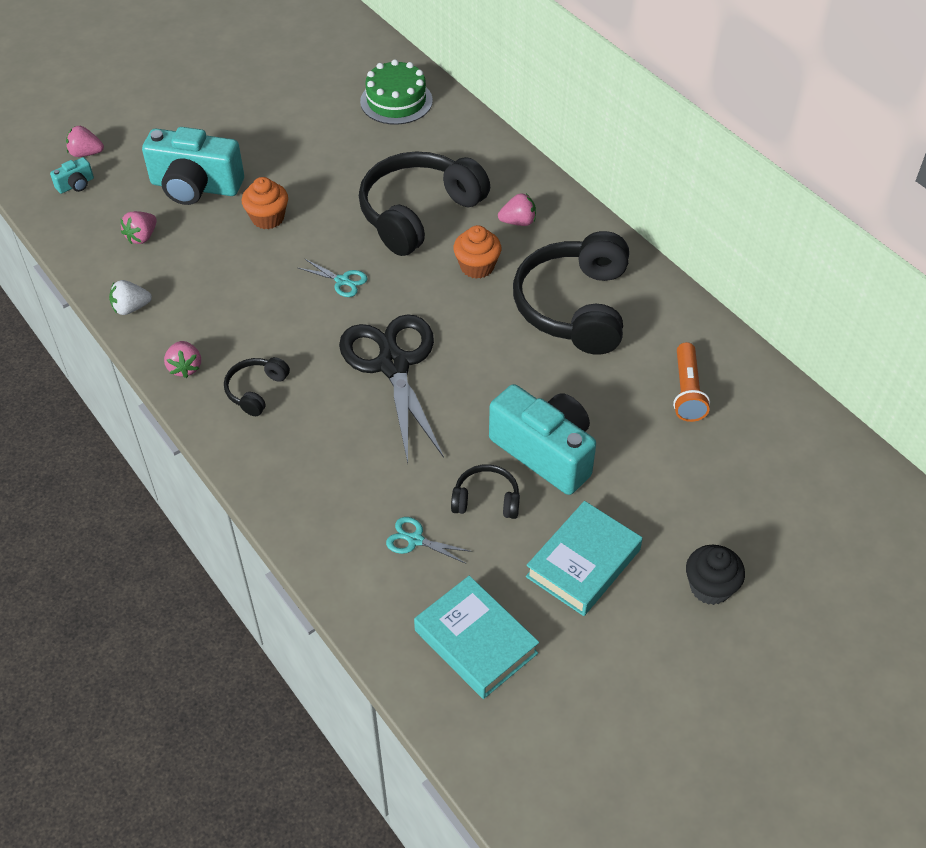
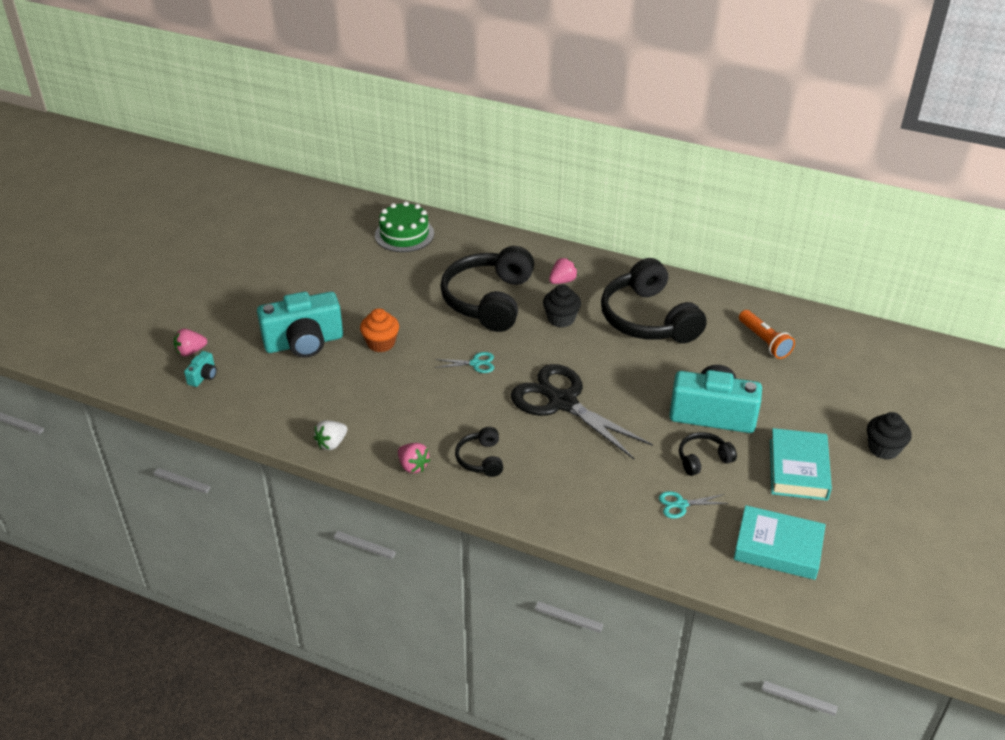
camera: 30 degrees left, 10 degrees down
(142, 237) = (293, 392): pink strawberry -> none
(477, 266) = (561, 319): orange cupcake -> black cupcake

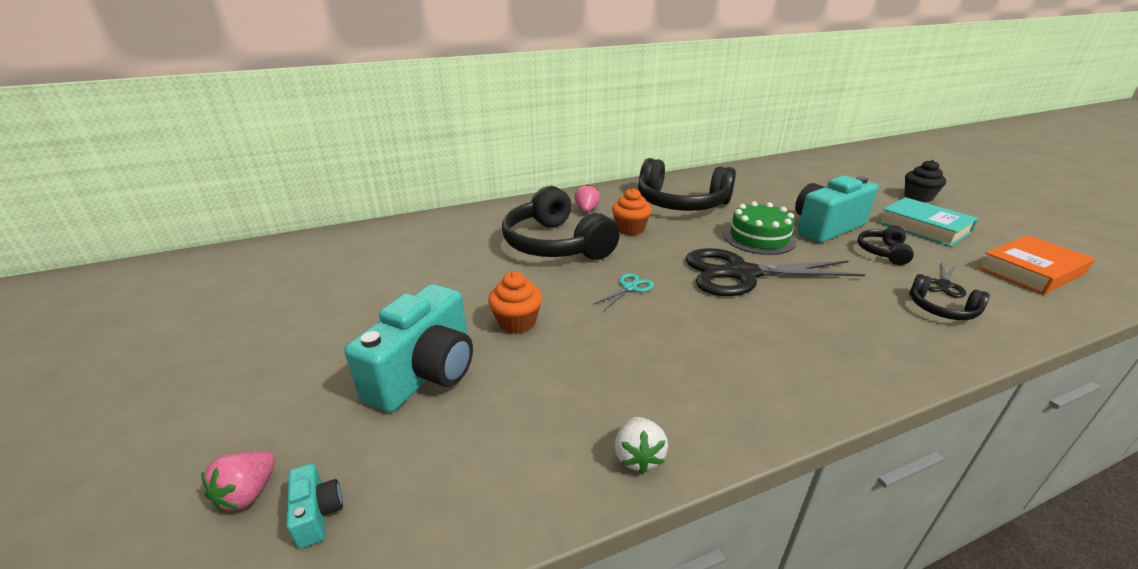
camera: 45 degrees left, 10 degrees down
(404, 234) = (401, 239): green cake -> green cake (759, 238)
(413, 466) = (755, 408): pink strawberry -> none
(481, 459) = (785, 354): black headphones -> black headphones (941, 309)
(561, 319) = (630, 229): black cupcake -> orange cupcake
(681, 504) = (944, 284): turquoise scissors -> black scissors
(764, 341) = (759, 184): orange flashlight -> none
(778, 548) = (1030, 271): turquoise book -> orange book

